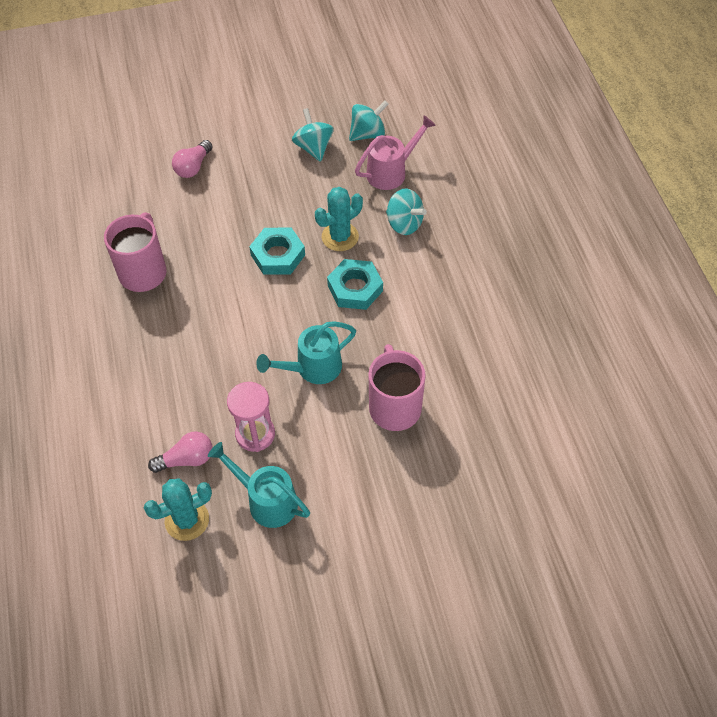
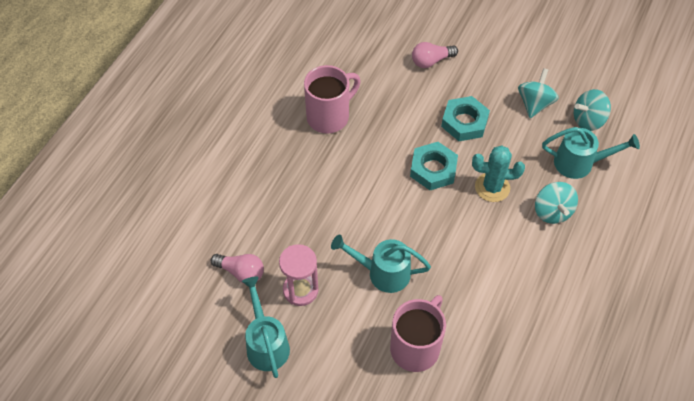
camera: 40 degrees right, 0 degrees up
(187, 520) = (204, 315): turquoise cactus -> none
(355, 288) = (468, 235): turquoise nut -> turquoise nut (464, 122)
(368, 134) = (588, 120): turquoise spinning top -> turquoise spinning top turned 150 degrees clockwise
(391, 172) = (580, 163): pink watering can -> turquoise watering can

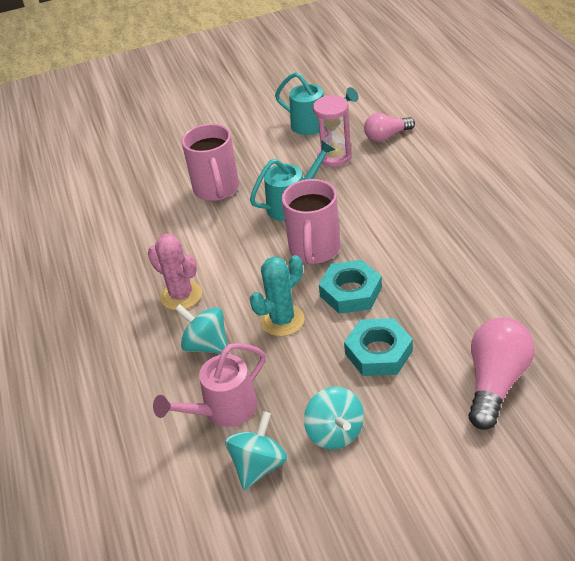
camera: 140 degrees right, 15 degrees down
(329, 116) = (496, 256): pink mug -> pink mug (314, 250)
(431, 61) = (495, 382): pink light bulb -> pink light bulb, size x1.57
(534, 264) = (181, 296): none -> pink cactus
(580, 163) = (223, 410): turquoise watering can -> pink watering can

